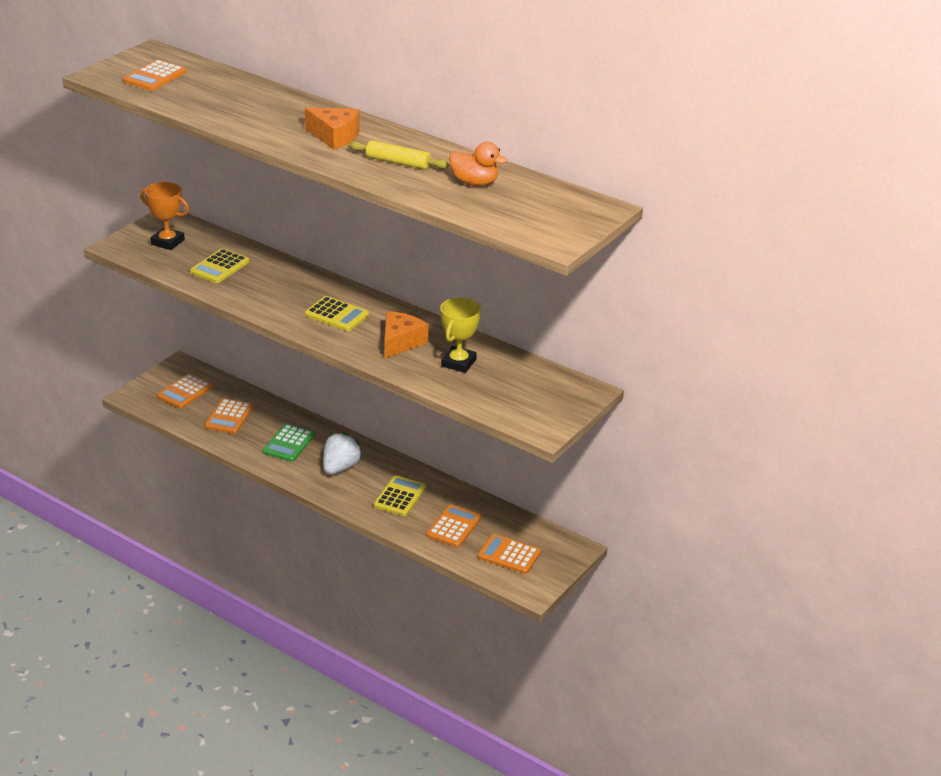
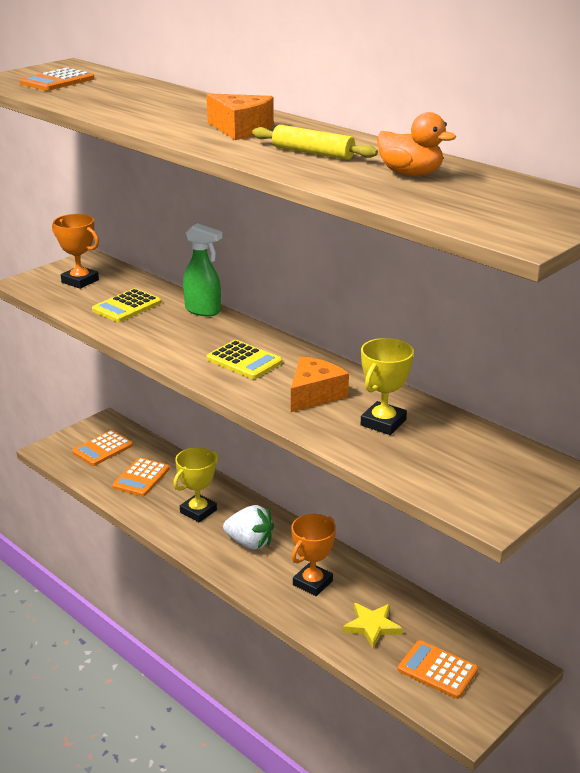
camera: 10 degrees right, 5 degrees down
(289, 268) = (203, 311): none -> green spray bottle
(289, 443) = (198, 511): green calculator -> yellow trophy
(340, 467) = (250, 543): white strawberry -> white strawberry turned 75 degrees clockwise
(400, 496) = (312, 583): yellow calculator -> orange trophy
(454, 526) = (372, 626): orange calculator -> yellow star

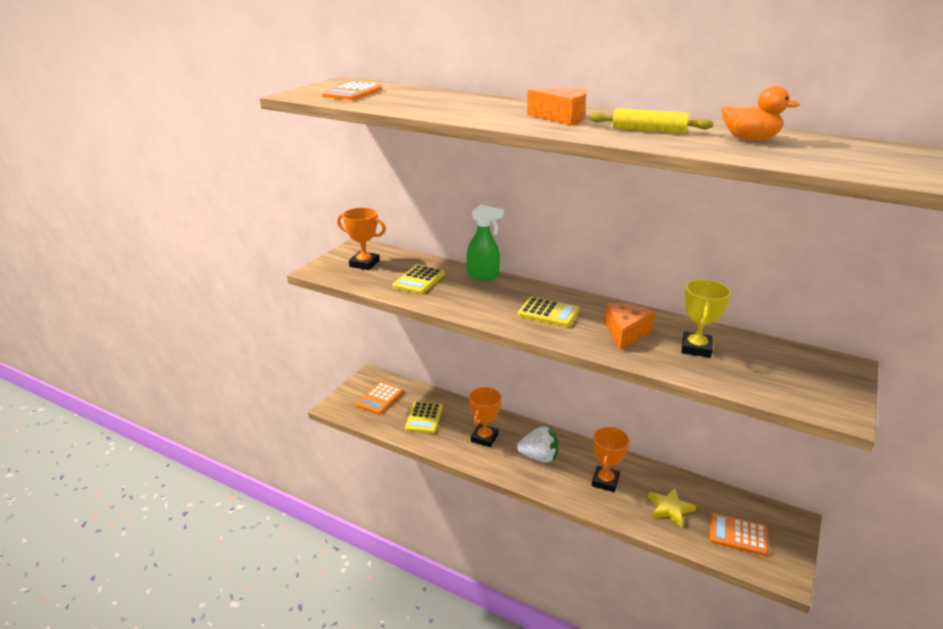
camera: 15 degrees left, 0 degrees up
(141, 478) = (424, 418): orange calculator -> yellow calculator
(198, 511) = (484, 438): yellow trophy -> orange trophy

